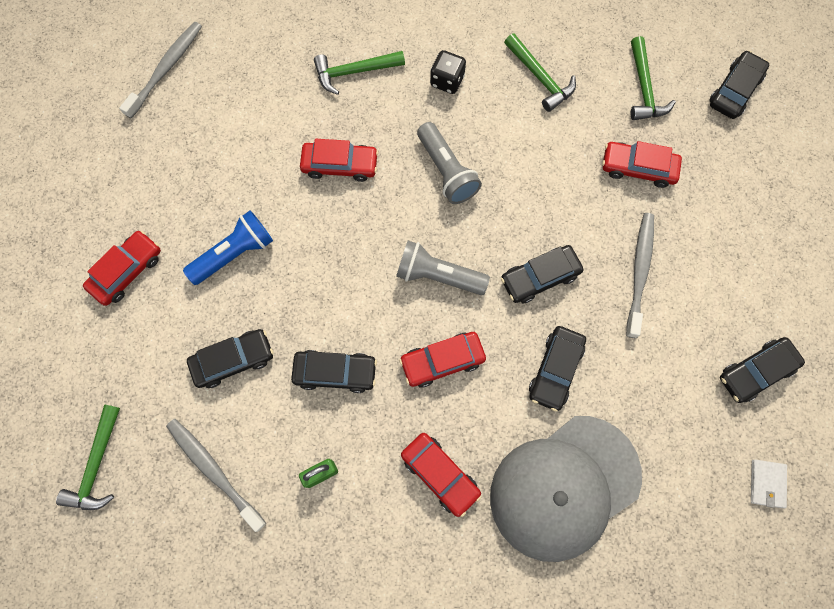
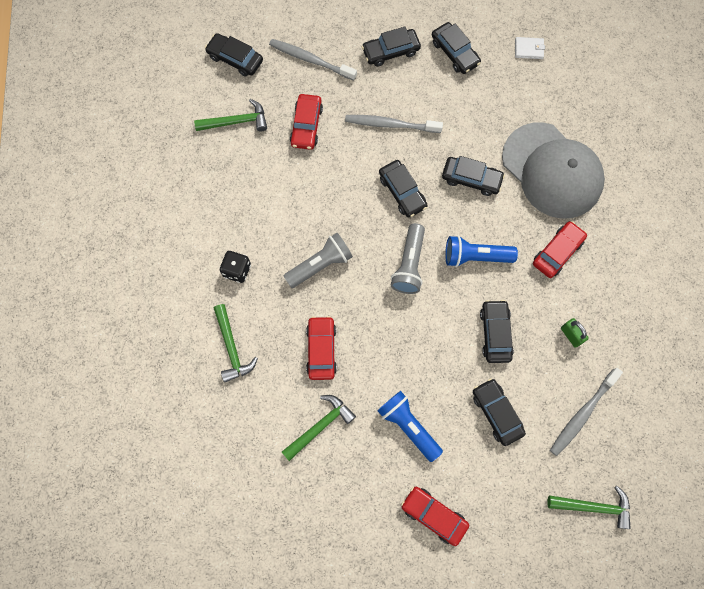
camera: 95 degrees left, 0 degrees up
(166, 69) = (237, 518): grey toothbrush -> grey toothbrush (311, 60)
(442, 361) = (475, 256): red car -> blue flashlight
(540, 78) = (231, 198): green hammer -> green hammer (320, 426)
(754, 283) = (390, 51): none -> black car

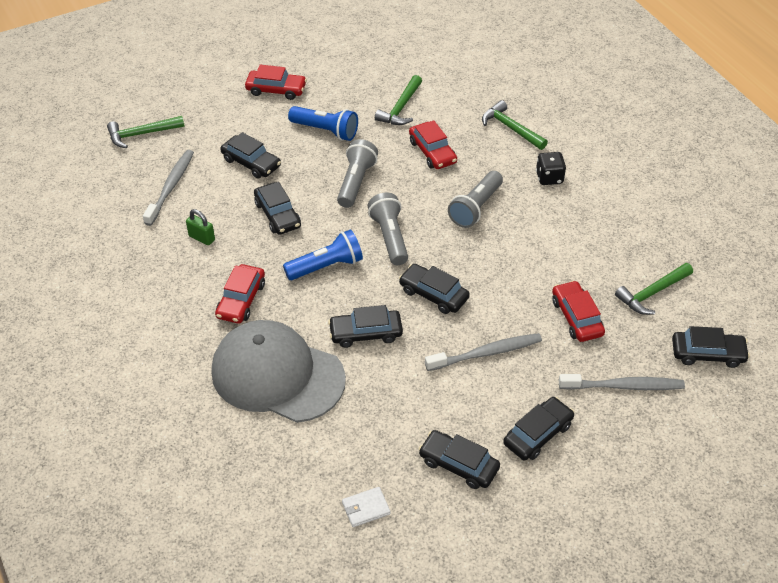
camera: 155 degrees right, 25 degrees down
(409, 342) = (356, 182): none -> grey flashlight

